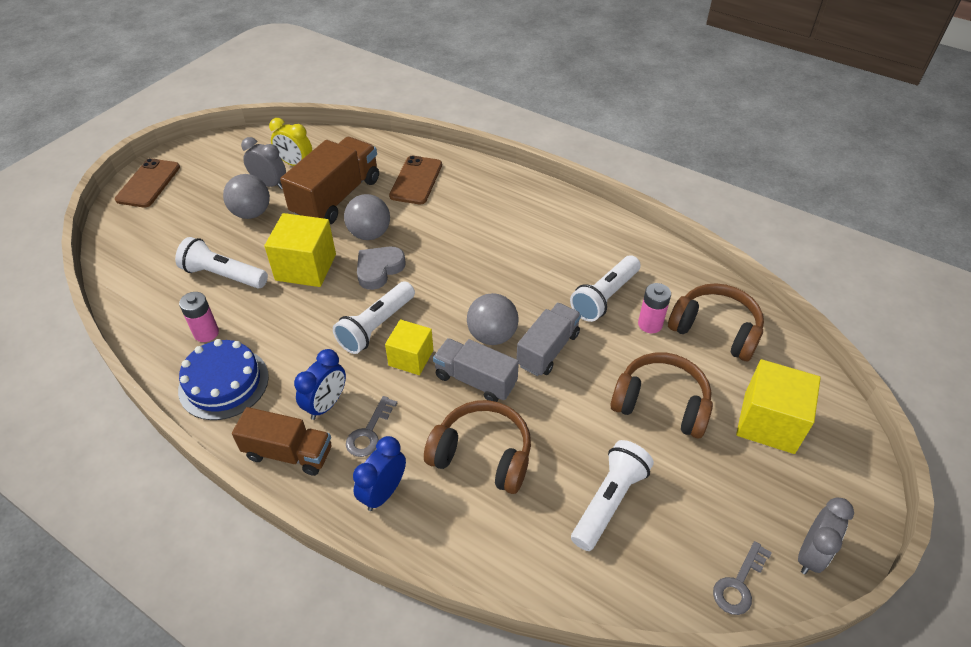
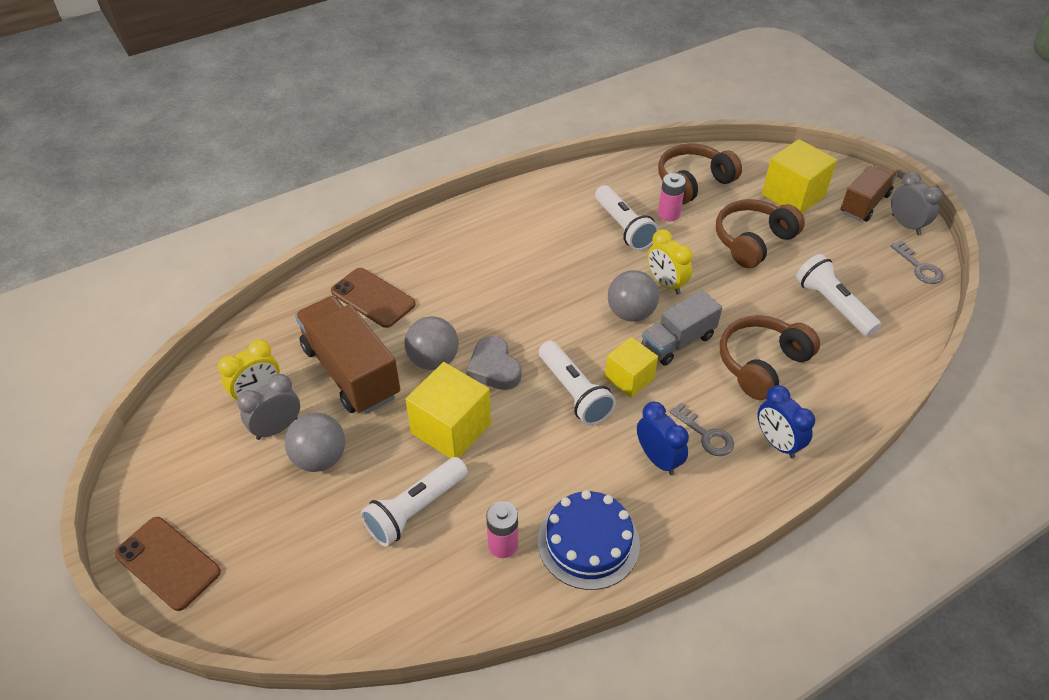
camera: 65 degrees left, 0 degrees up
(288, 453) = (705, 504): brown truck -> brown truck (864, 204)
(548, 350) = (666, 284): grey truck -> yellow clock

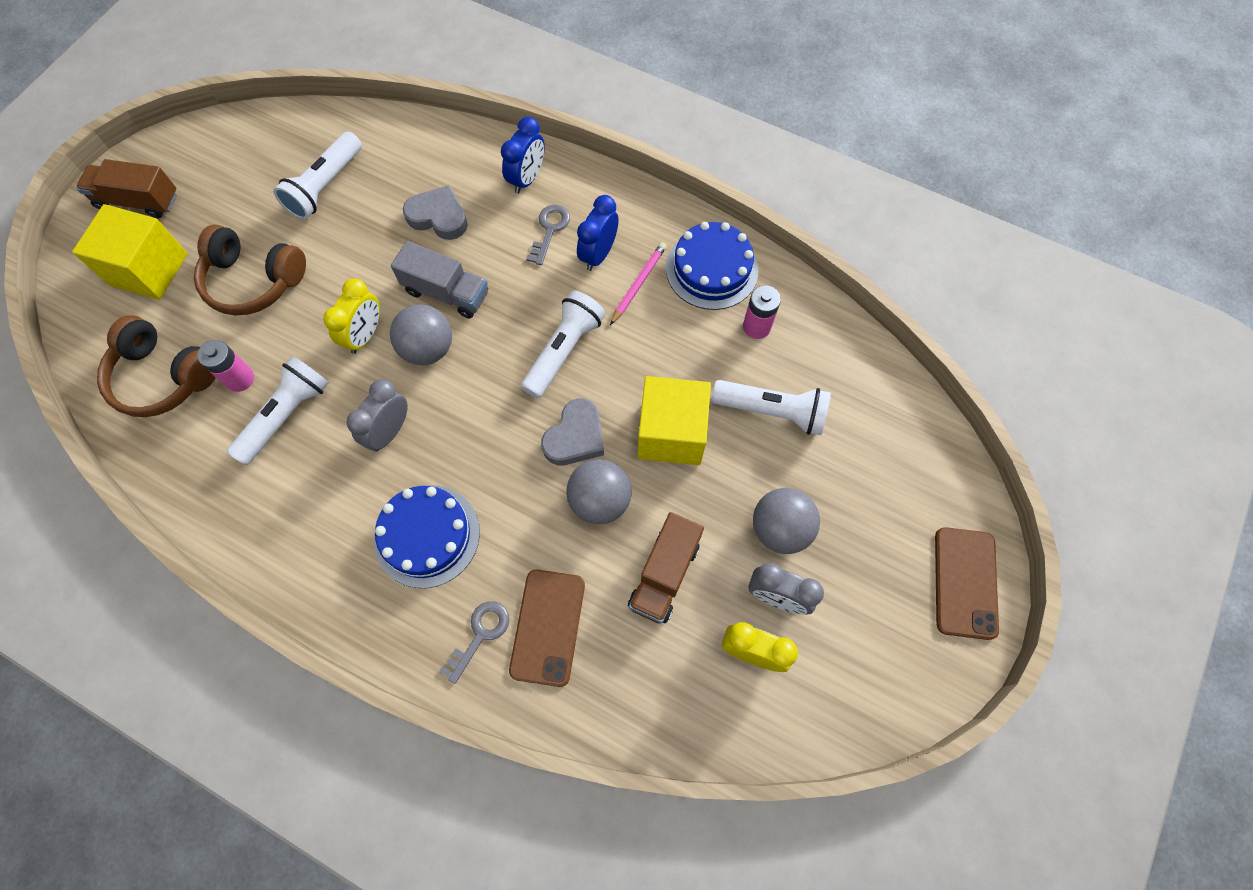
camera: 120 degrees left, 20 degrees up
(351, 372) = (664, 574): brown truck -> brown truck, size x0.64
(483, 264) = (427, 535): none -> blue cake
(608, 475) = (638, 283): none -> pink pencil
(629, 378) = (518, 313): yellow cube -> none
(762, 364) = (438, 217): brown headphones -> grey heart
(906, 225) = (163, 158): grey clock -> grey clock (389, 431)
(919, 267) = (231, 134): grey key -> grey key (480, 634)

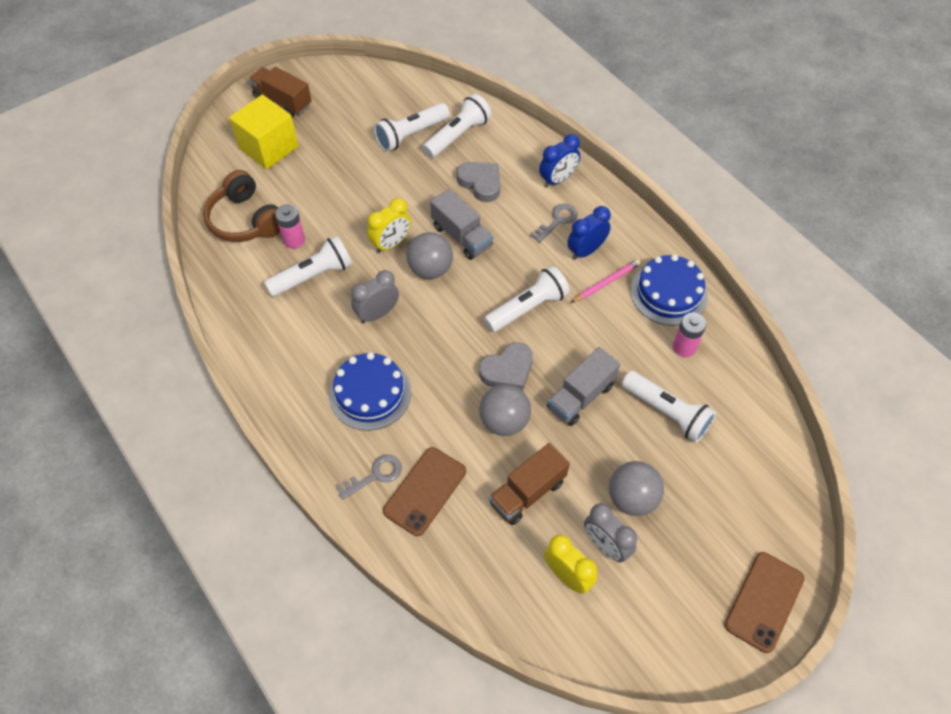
camera: 25 degrees right, 10 degrees down
(253, 281) = (333, 180): brown headphones -> none
(383, 167) = (457, 136): none -> white flashlight
(671, 433) = (580, 396): yellow cube -> grey truck

